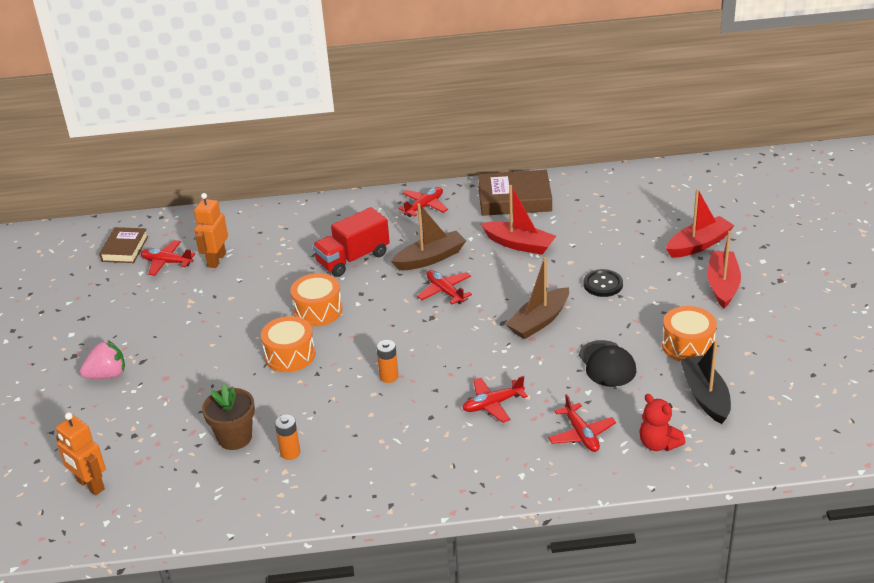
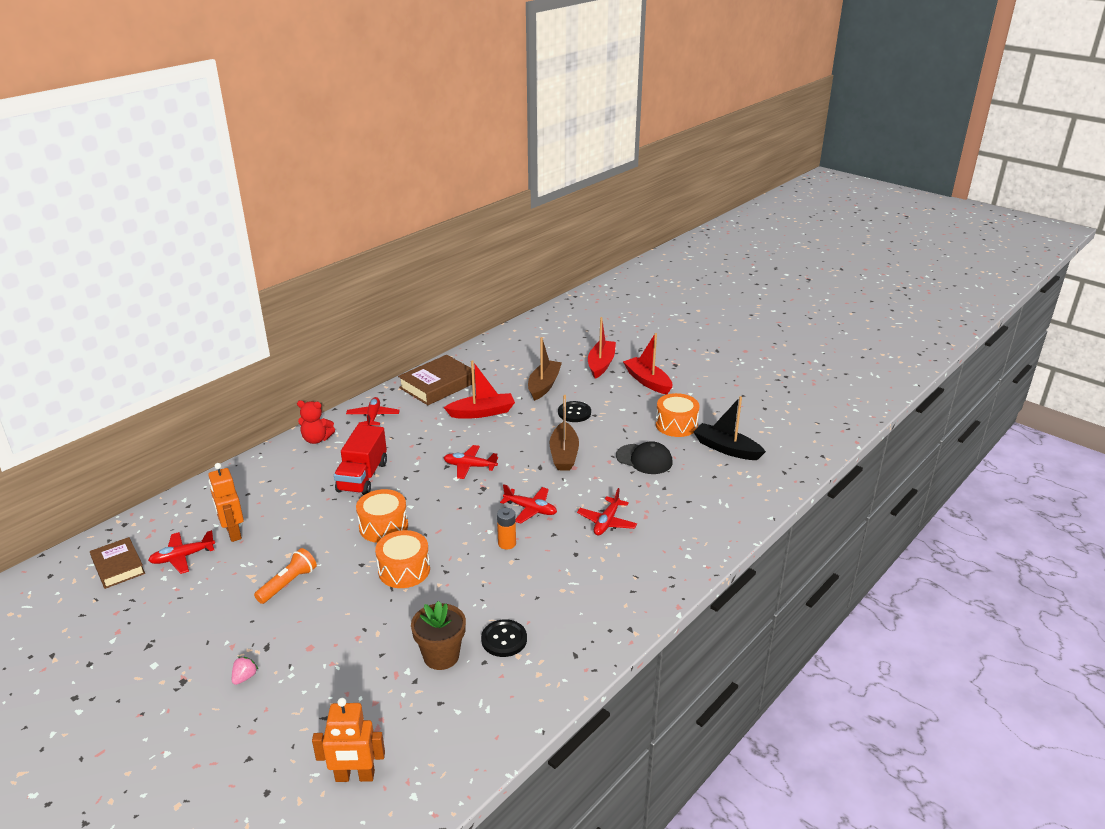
camera: 45 degrees left, 5 degrees down
(107, 375) = (245, 677): pink strawberry -> pink strawberry, size x0.55
(205, 321) = (288, 584): none -> orange flashlight
(290, 453) = (504, 639): orange battery -> black button
(430, 258) = (427, 449): brown boat -> brown boat (544, 385)
(581, 434) = (688, 510): red plane -> red plane (530, 509)
(658, 444) = (740, 490): red teddy bear -> red teddy bear (316, 439)

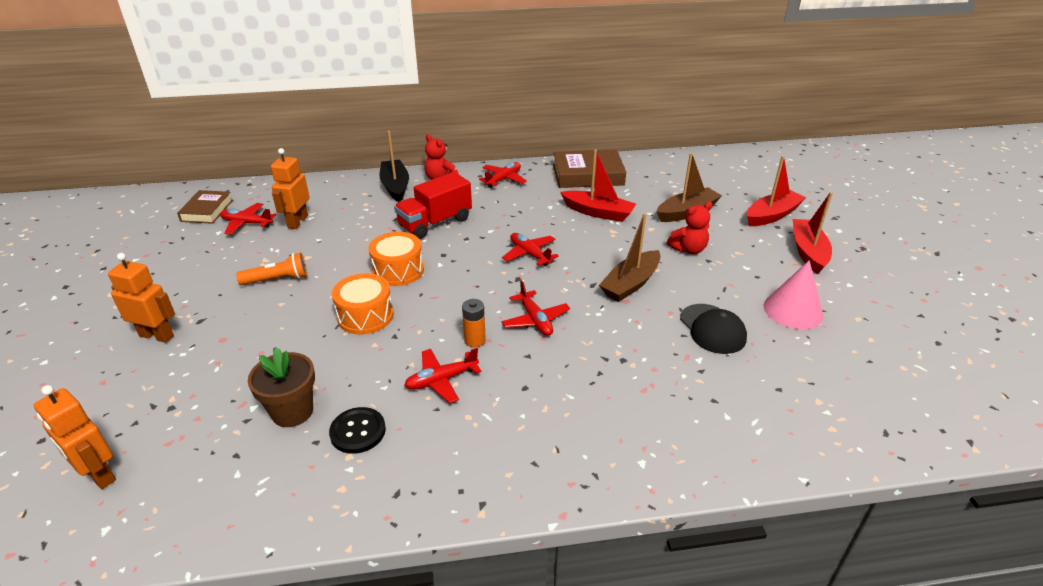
camera: 40 degrees right, 5 degrees up
(245, 677) = (157, 335): pink strawberry -> orange robot
(574, 413) = (688, 249): black button -> red teddy bear
(607, 522) = (594, 373): red plane -> red plane (441, 380)
(676, 425) = (793, 310): orange drum -> pink cone
(726, 449) = (830, 365): black boat -> black boat (395, 186)

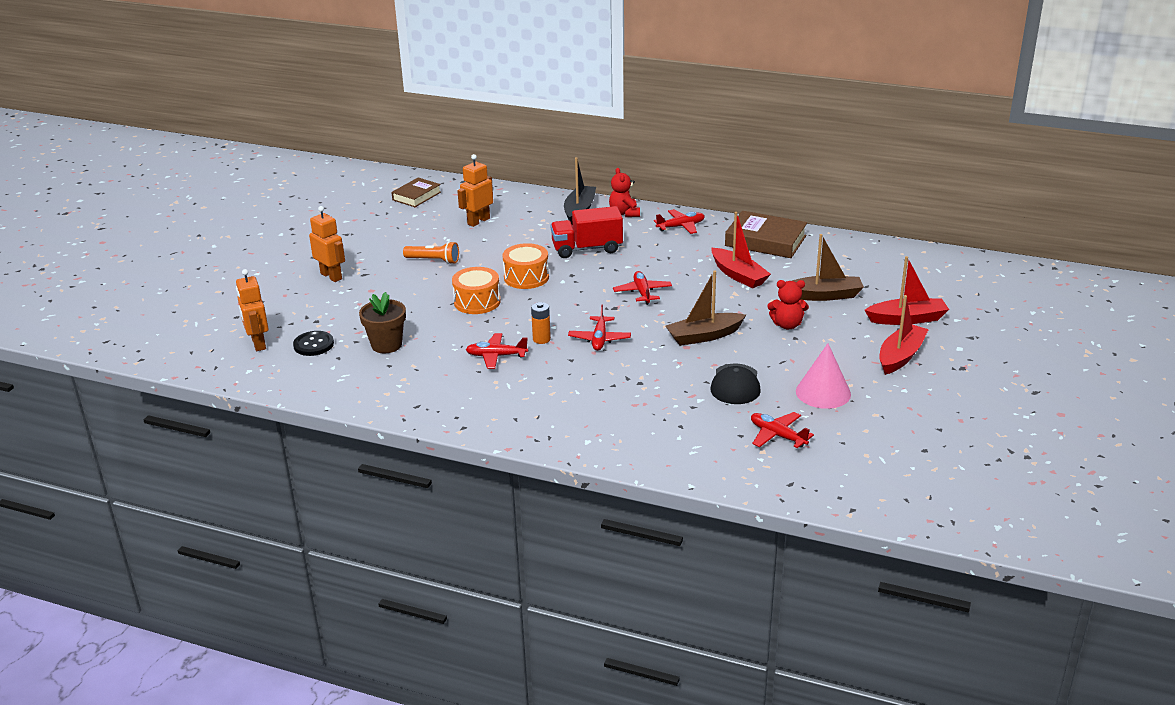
camera: 30 degrees right, 5 degrees down
(247, 223) = (439, 213): red plane -> red plane (777, 435)
(358, 431) = (418, 368): black button -> black button (313, 345)

